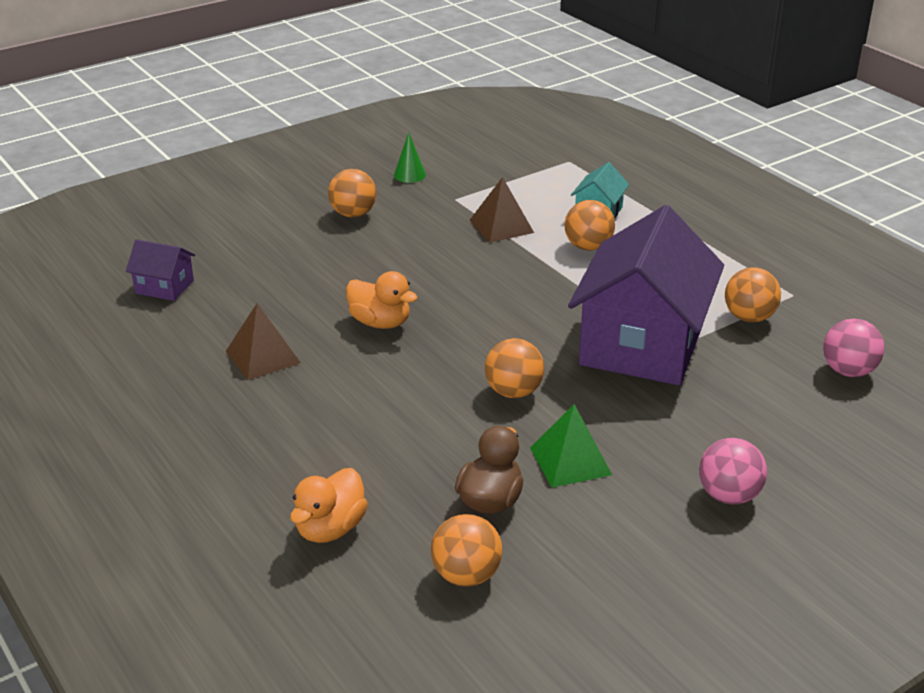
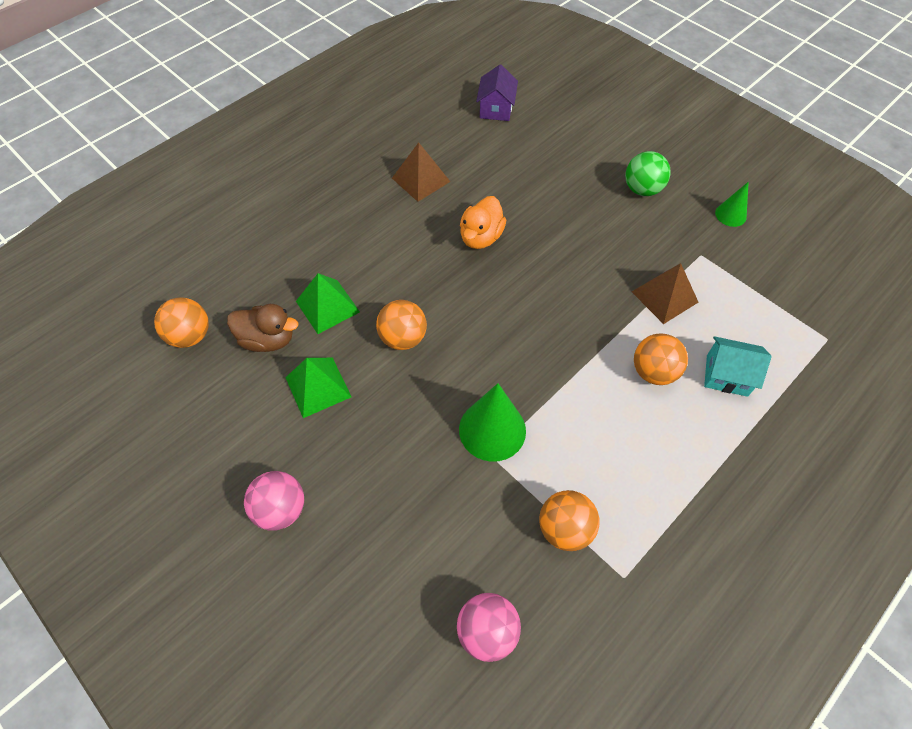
camera: 80 degrees right, 25 degrees up
(330, 528) = (237, 254): orange duck -> none
(353, 214) = (642, 189): orange ball -> green ball
(450, 447) = (327, 306): none -> green pyramid
(642, 345) = (492, 430): purple house -> green cone

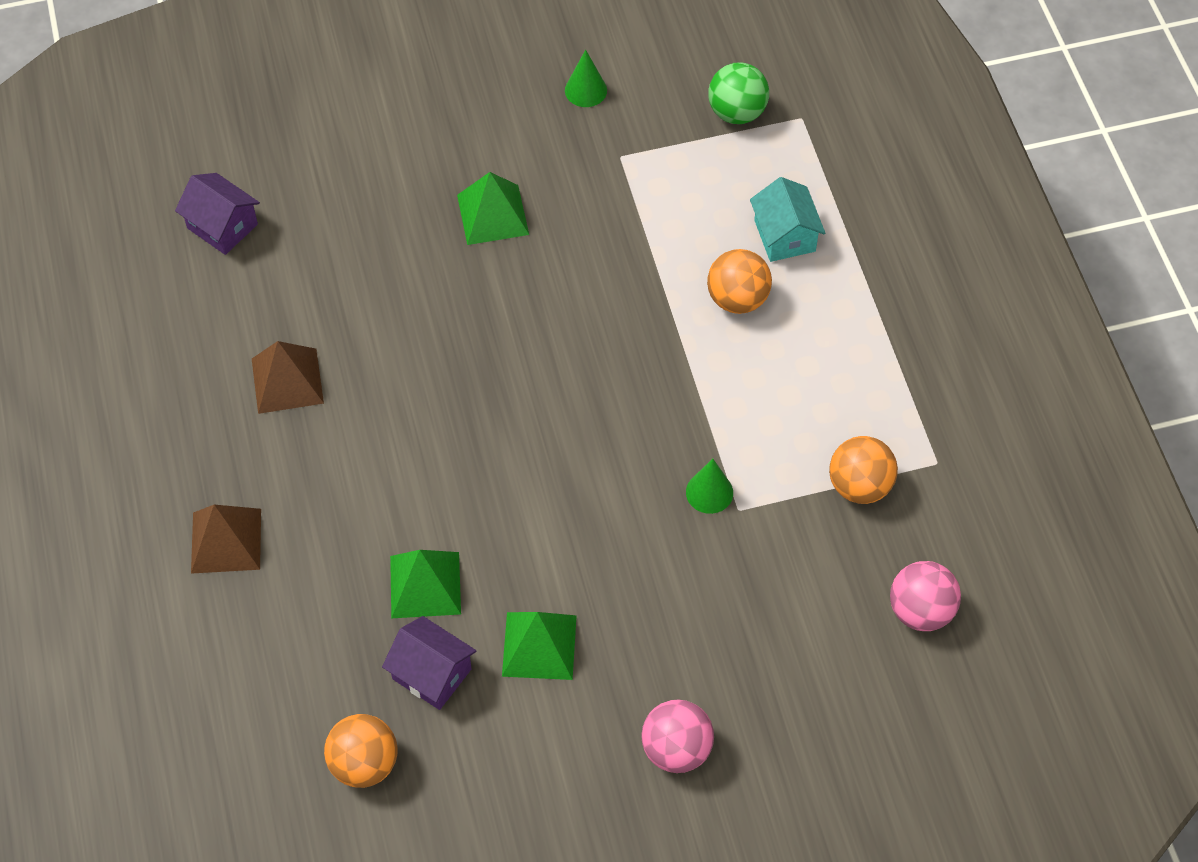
camera: 60 degrees left, 0 degrees up
(268, 339) = (432, 674): brown duck -> purple house
(403, 338) = (529, 523): orange ball -> none
(481, 237) = (435, 363): orange duck -> none
(492, 430) = (709, 492): green cone -> green cone, size x0.56
(603, 214) = (493, 214): none -> green pyramid
(642, 189) = (484, 151): green ball -> green ball (737, 112)
(664, 297) = (652, 228): brown pyramid -> brown pyramid (226, 540)
(727, 375) = (784, 235): turquoise house -> turquoise house turned 60 degrees counterclockwise

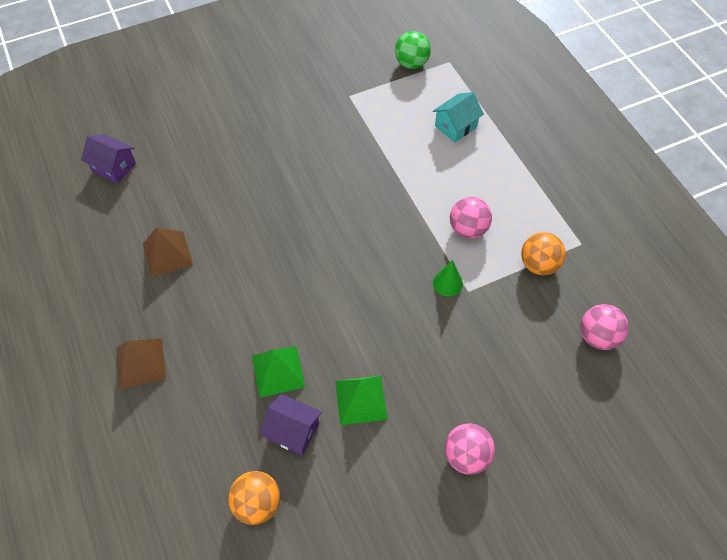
camera: 10 degrees left, 0 degrees up
(493, 214) = (280, 138): green pyramid -> none
(586, 90) = (321, 63): green cone -> none
(737, 299) = (437, 165): orange ball -> none
(762, 412) = (468, 229): none -> pink ball
(784, 235) = (456, 126): turquoise house -> turquoise house turned 75 degrees clockwise

